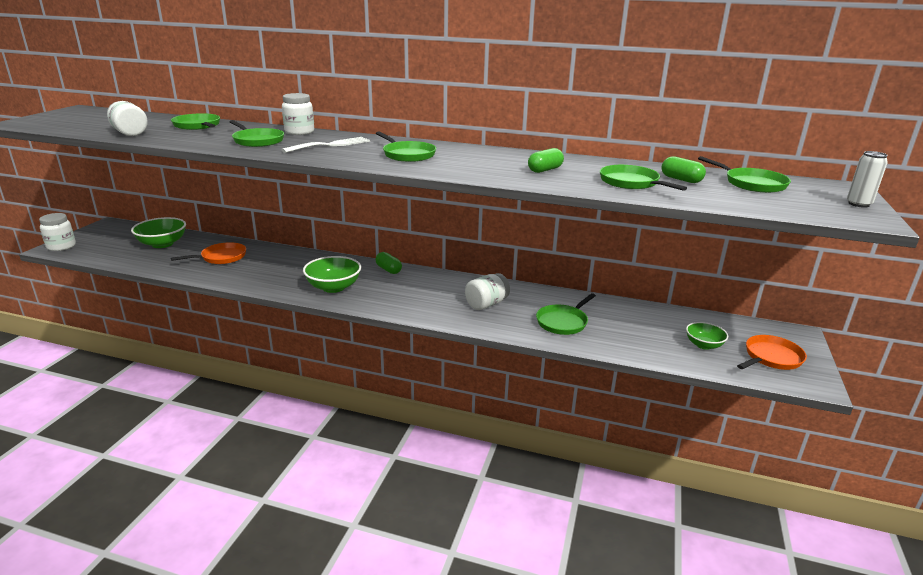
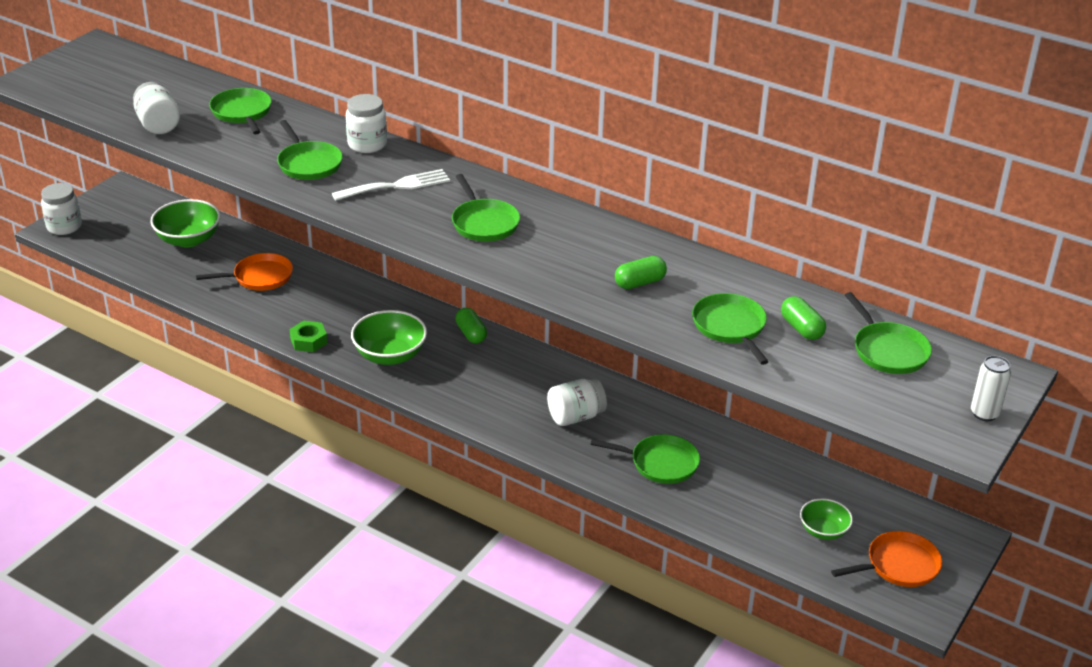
camera: 15 degrees right, 10 degrees up
(268, 286) = (309, 341): none -> green nut
(563, 322) = (661, 463): green pan -> green pan turned 135 degrees counterclockwise

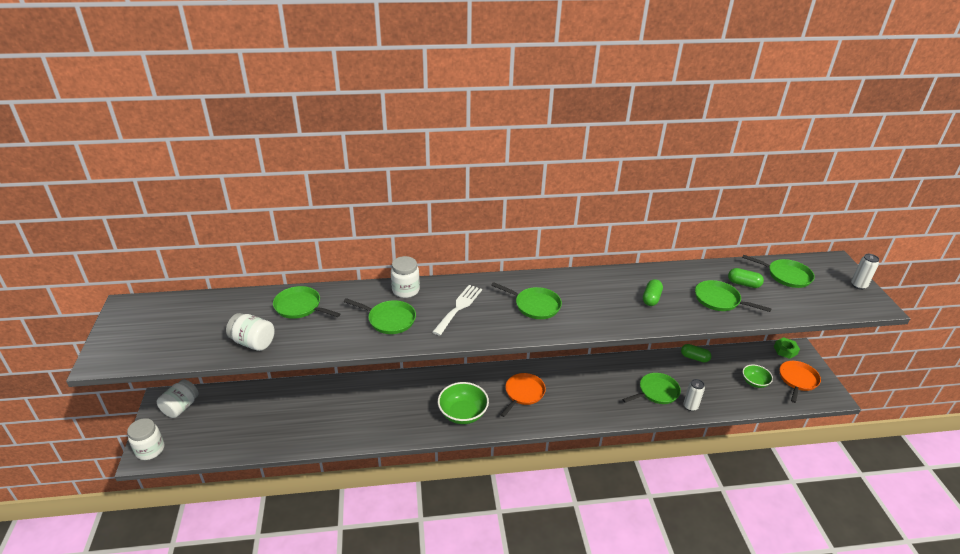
camera: 40 degrees left, 0 degrees up
(188, 239) = (253, 410): green bowl -> none
(260, 277) = (329, 409): orange pan -> orange pan (523, 393)
(309, 341) = (408, 433): green nut -> green nut (785, 350)
(471, 334) = (487, 375): green capsule -> green capsule (694, 358)
(575, 416) = (592, 391): white jar -> white jar (181, 407)
(682, 502) = (690, 406): none -> white can

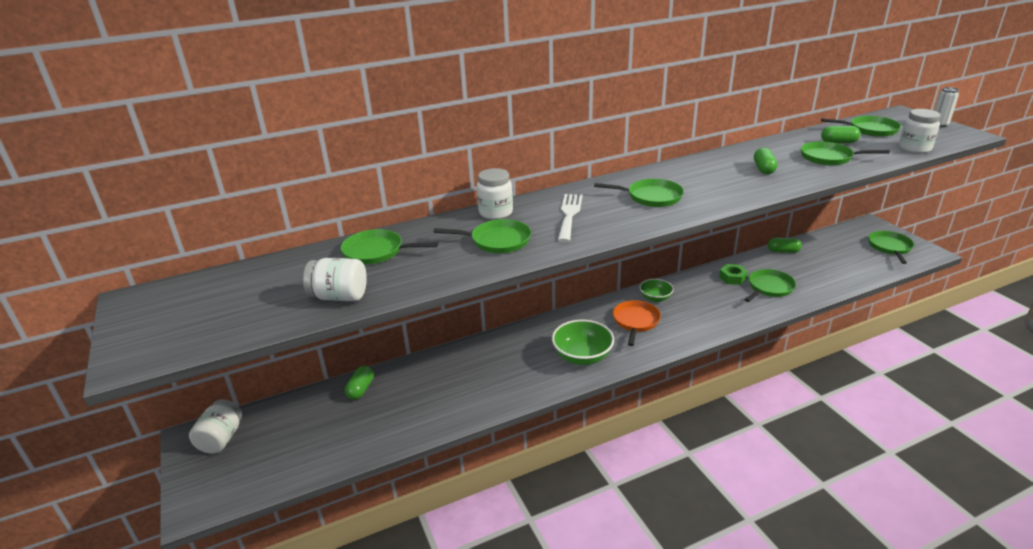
camera: 15 degrees left, 5 degrees down
(150, 450) = (200, 498): white jar -> white jar (914, 148)
(289, 394) = (361, 389): none -> green capsule
(690, 406) = (810, 292): white can -> none
(754, 382) = (853, 258): green bowl -> green bowl (655, 298)
(785, 350) = (860, 227): green nut -> green nut (732, 277)
(797, 380) = (889, 247): orange pan -> green pan

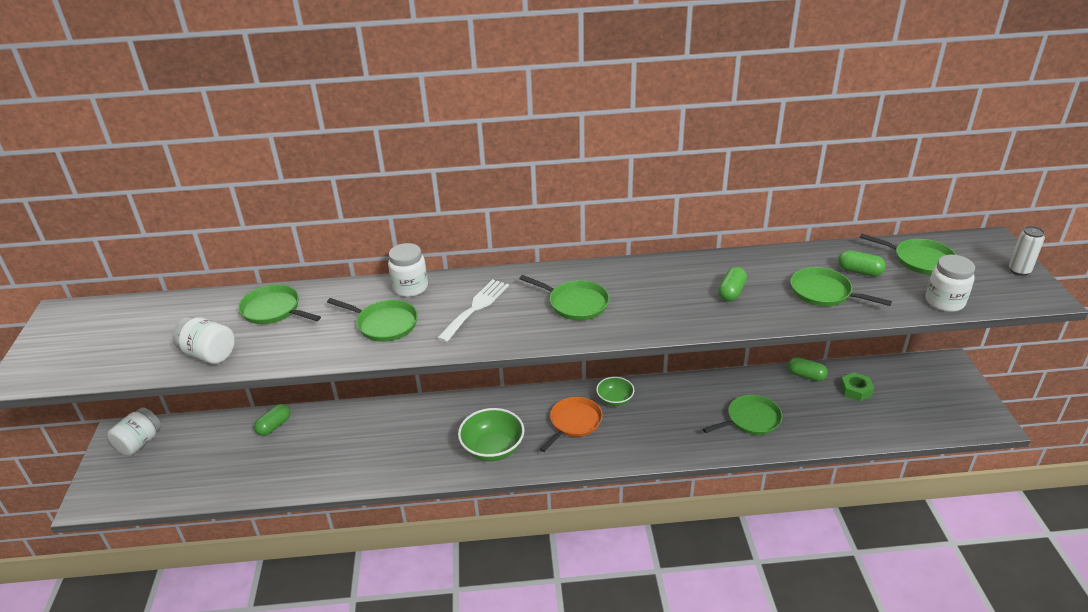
camera: 20 degrees right, 5 degrees up
(732, 277) = (719, 396): green nut -> green nut (855, 390)
(889, 247) = (945, 403): green pan -> none

